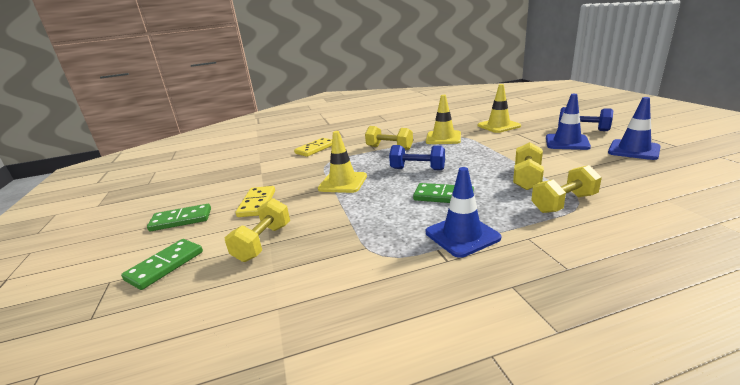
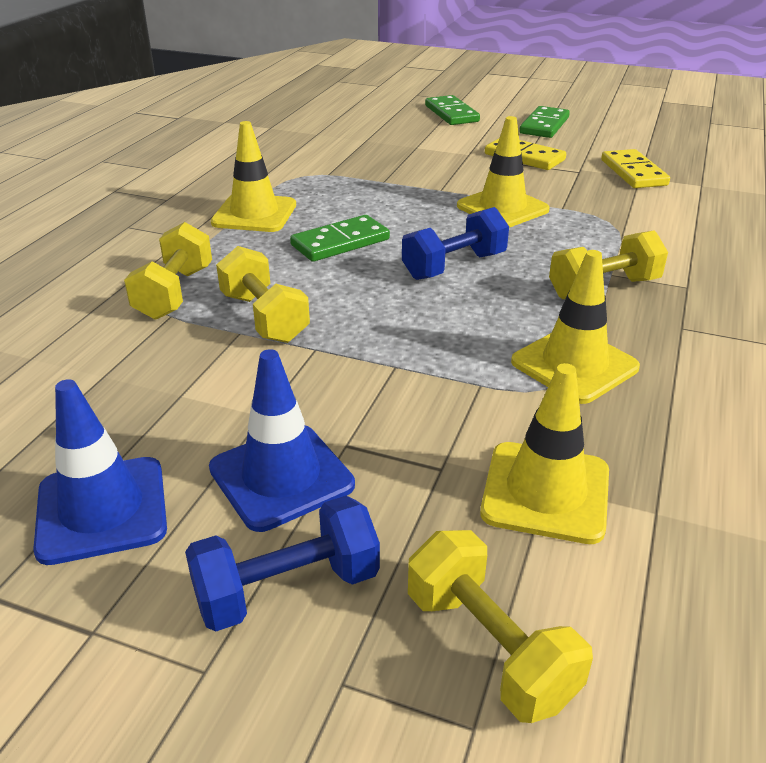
camera: 125 degrees right, 10 degrees up
(263, 243) = (421, 145): yellow dumbbell -> yellow dumbbell (489, 647)
(315, 149) = (710, 233): yellow domino -> yellow domino (633, 172)
(462, 235) = (254, 214): blue traffic cone -> yellow traffic cone

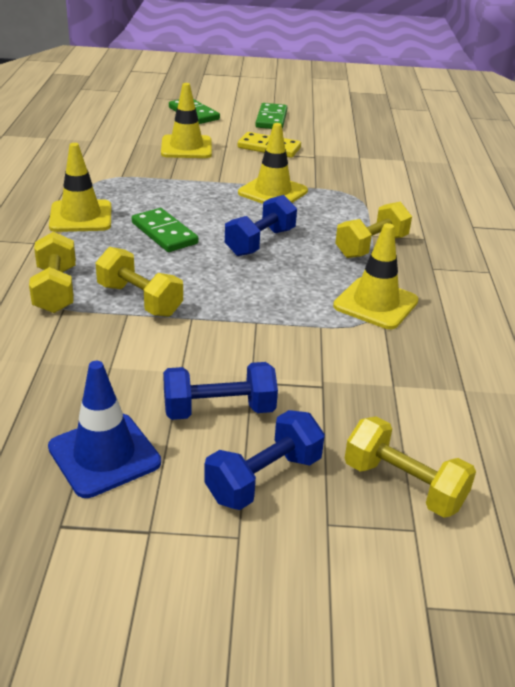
camera: 20 degrees left, 0 degrees up
(281, 477) = (219, 410): blue traffic cone -> blue dumbbell
(340, 242) = (164, 233): green domino -> green domino turned 75 degrees counterclockwise
(545, 492) = (394, 389): yellow traffic cone -> yellow traffic cone (186, 147)
(633, 172) = (353, 154): yellow domino -> none

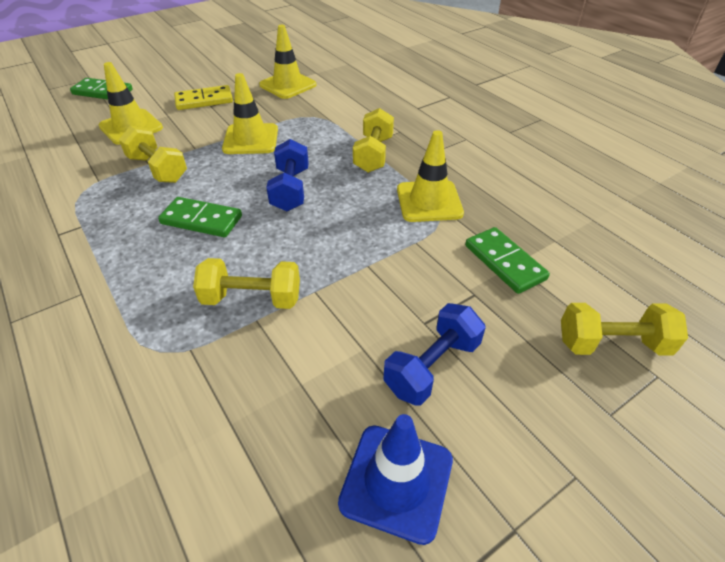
camera: 35 degrees left, 10 degrees up
(55, 290) = (161, 334): yellow dumbbell -> yellow dumbbell (158, 169)
(81, 217) = (102, 241): yellow traffic cone -> yellow traffic cone (288, 85)
(264, 478) = (531, 407): blue dumbbell -> none
(271, 119) = (178, 74): green domino -> green domino (504, 262)

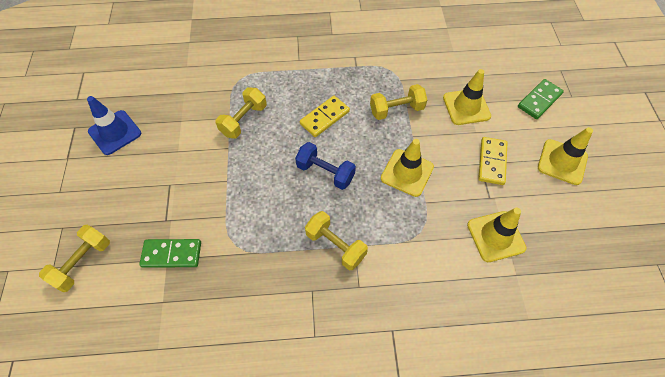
camera: 120 degrees right, 15 degrees up
(201, 220) = (324, 118): green domino -> yellow domino
(429, 201) = (255, 249): yellow traffic cone -> yellow traffic cone (562, 162)
(432, 366) = (145, 172): blue dumbbell -> none

